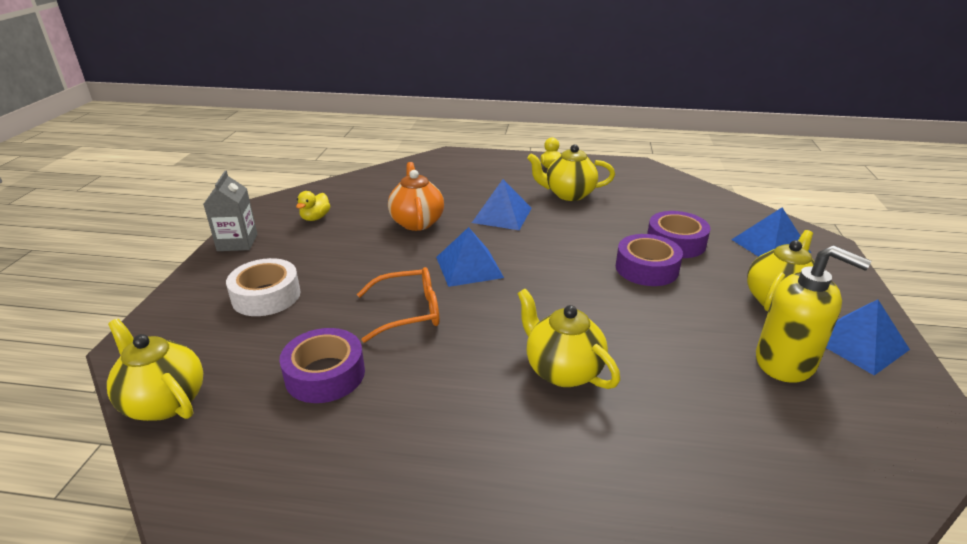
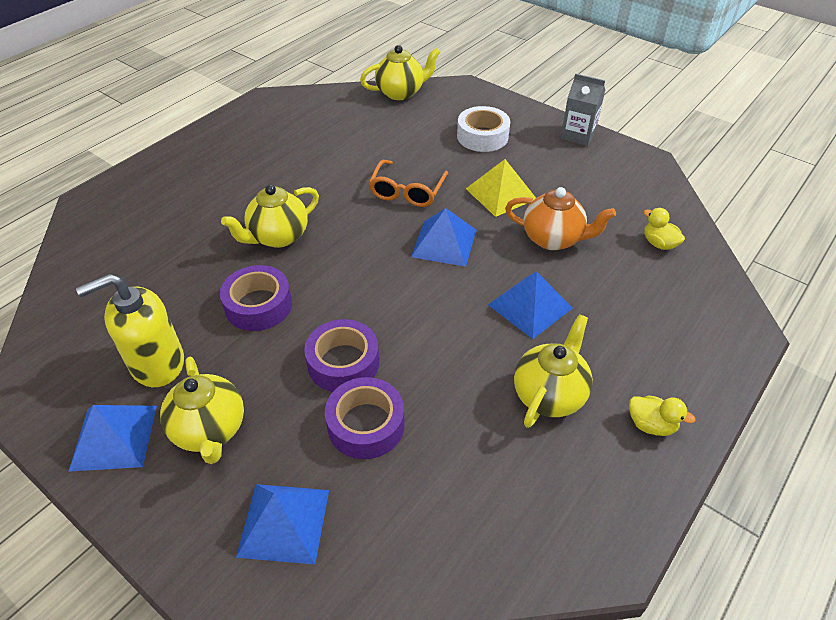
camera: 120 degrees right, 15 degrees up
(315, 218) = (601, 180): yellow duck -> yellow duck (659, 243)
(325, 374) = (373, 143): purple tape -> purple tape (258, 305)
(371, 258) = (501, 193): none -> yellow pyramid
(562, 370) = (278, 237): yellow teapot -> yellow teapot turned 150 degrees clockwise

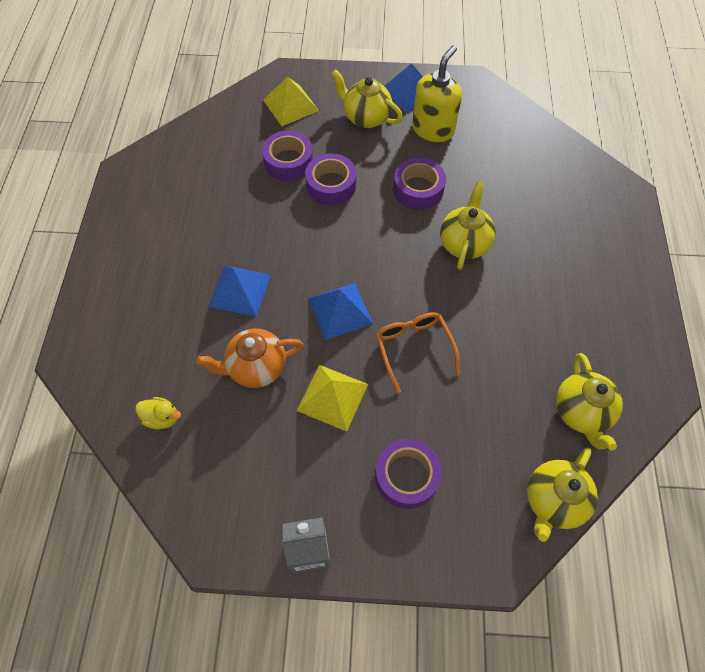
camera: 145 degrees right, 15 degrees up
(284, 522) = (290, 105): blue pyramid -> yellow pyramid
(482, 136) = (406, 476): white tape -> purple tape
(549, 394) = (193, 233): yellow teapot -> yellow teapot (581, 412)
(651, 425) = (122, 248): yellow duck -> none

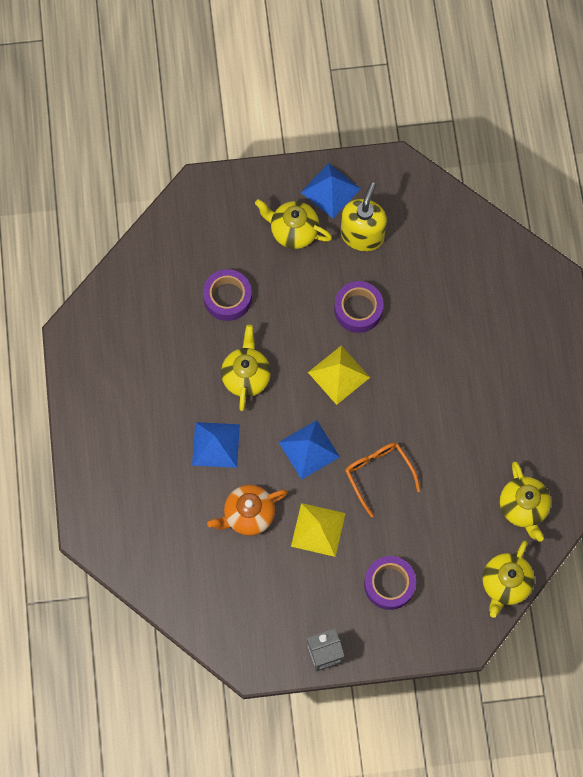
camera: 10 degrees left, 10 degrees up
(162, 418) = (182, 571): yellow duck -> none
(290, 105) = (214, 227): yellow pyramid -> yellow pyramid (339, 374)
(331, 185) = (274, 318): purple tape -> none
(464, 243) = (409, 362): yellow teapot -> yellow teapot (246, 376)

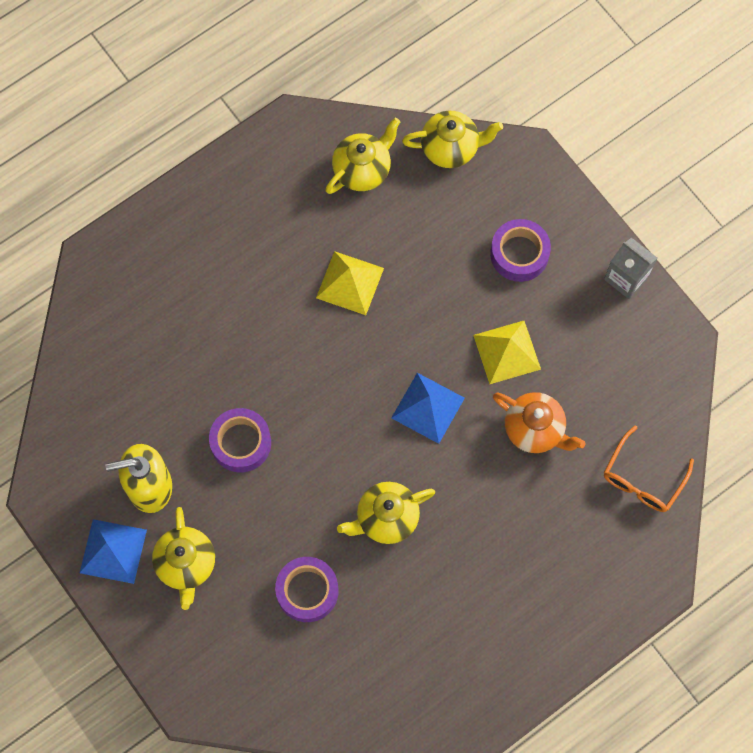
camera: 120 degrees left, 0 degrees up
(215, 444) = (481, 506): blue pyramid -> none
(339, 374) = (327, 422): yellow pyramid -> yellow pyramid (350, 282)
(378, 474) = (412, 324): orange glasses -> orange glasses (642, 478)

